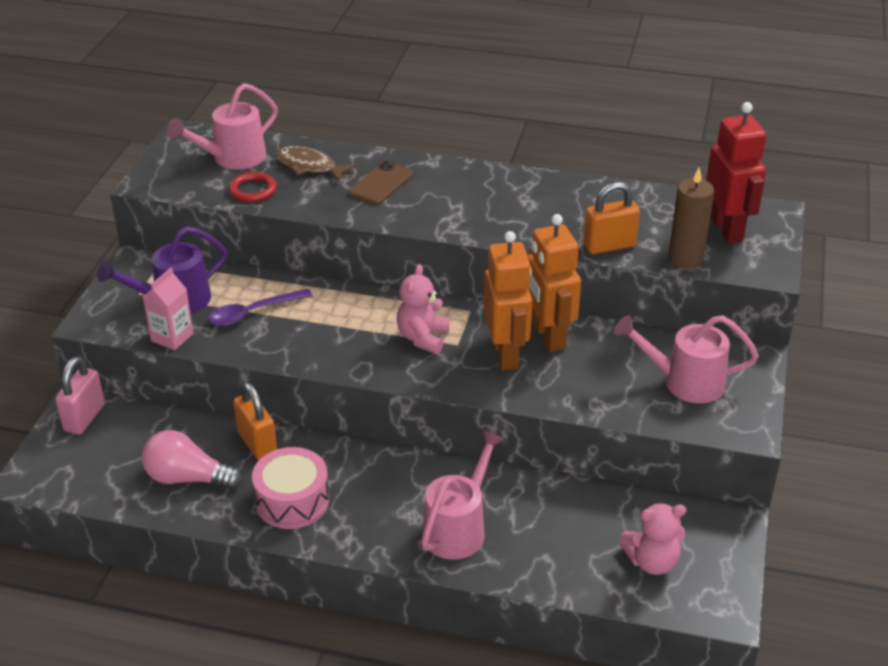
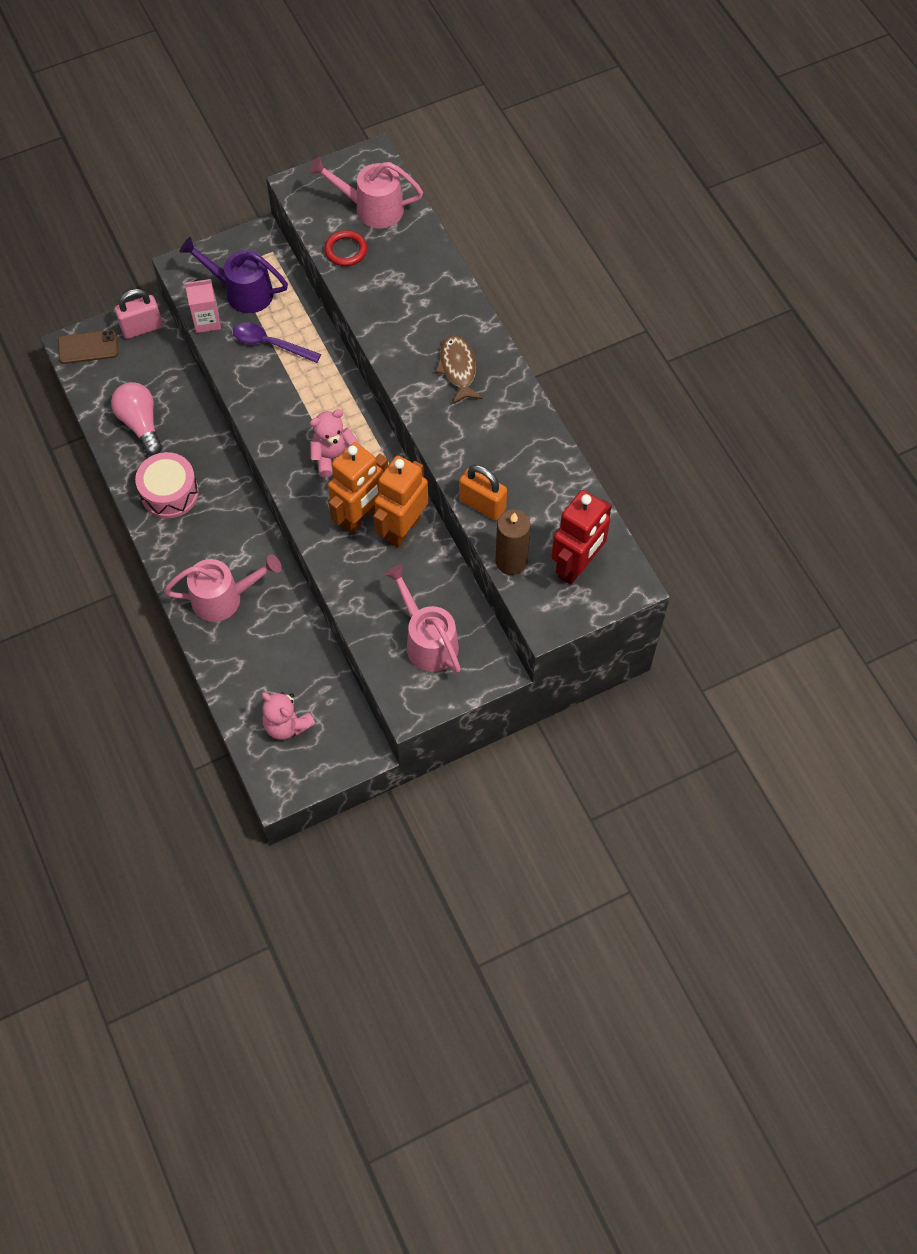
camera: 50 degrees right, 25 degrees up
(257, 443) = (201, 435): orange padlock -> none
(309, 166) = (406, 259): brown fish -> brown fish (458, 368)
(381, 184) = (426, 316): brown phone -> brown phone (88, 347)

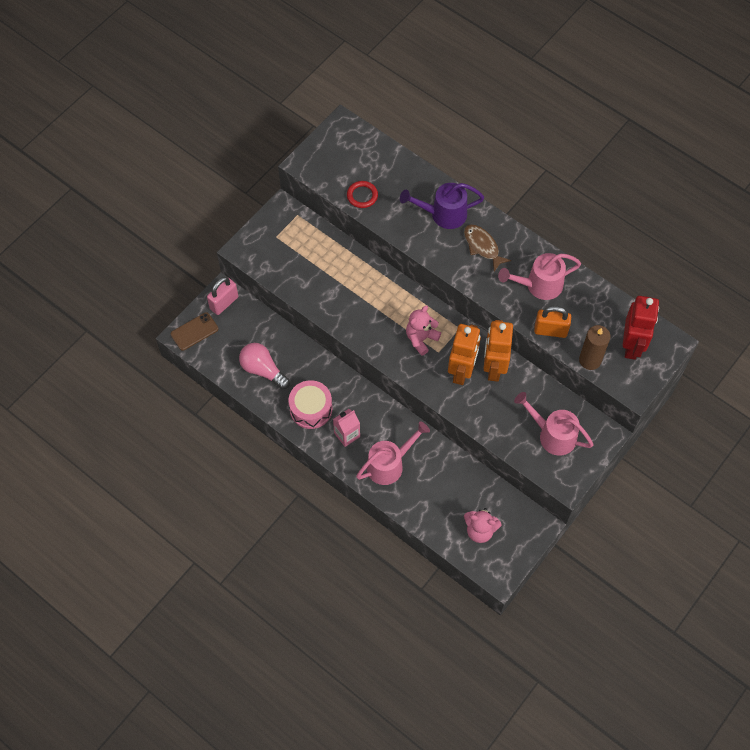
camera: 25 degrees left, 0 degrees up
(207, 321) = (281, 280): pink carton -> pink carton (347, 435)
(241, 292) = (293, 251): purple watering can -> purple watering can (443, 214)
(270, 344) = (333, 279): purple spoon -> none
(371, 208) = (362, 160): pink watering can -> pink watering can (538, 285)

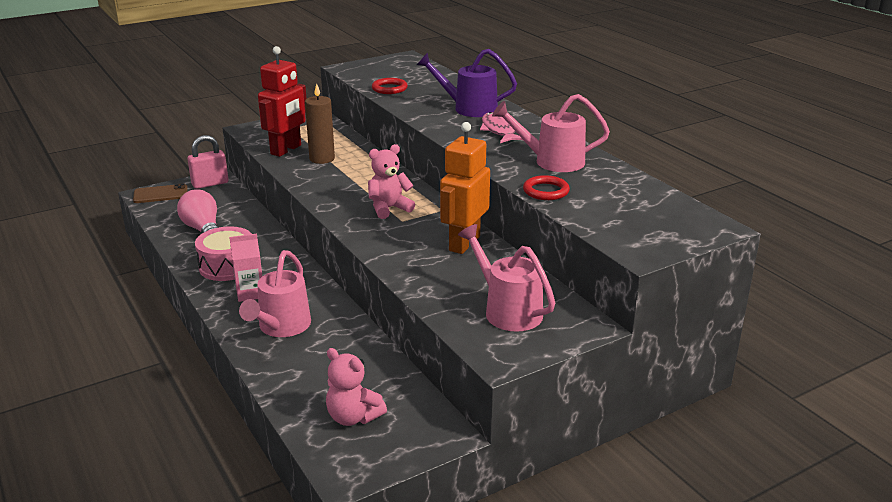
camera: 20 degrees right, 35 degrees down
(390, 464) = (281, 327): pink watering can -> pink watering can turned 120 degrees clockwise
(462, 371) = (420, 238): orange robot -> none
(482, 246) = (499, 130): brown fish -> pink fish
(550, 330) = (546, 191): orange padlock -> red ring
(590, 360) = (587, 219): brown candle -> brown candle (322, 159)
(632, 345) = (655, 219): red robot -> red robot (286, 150)

